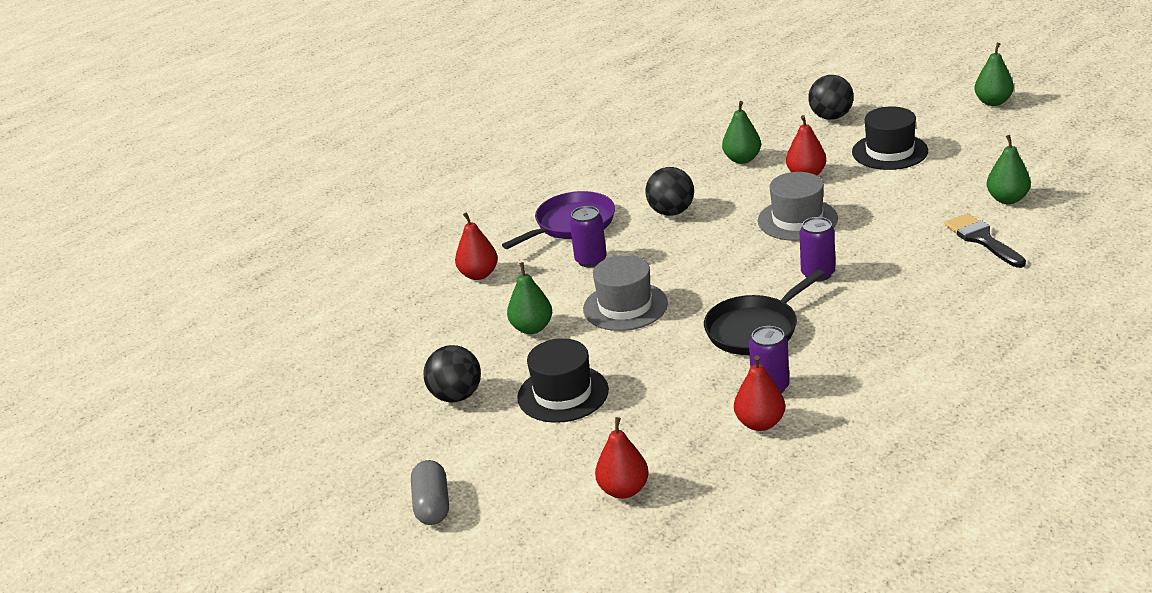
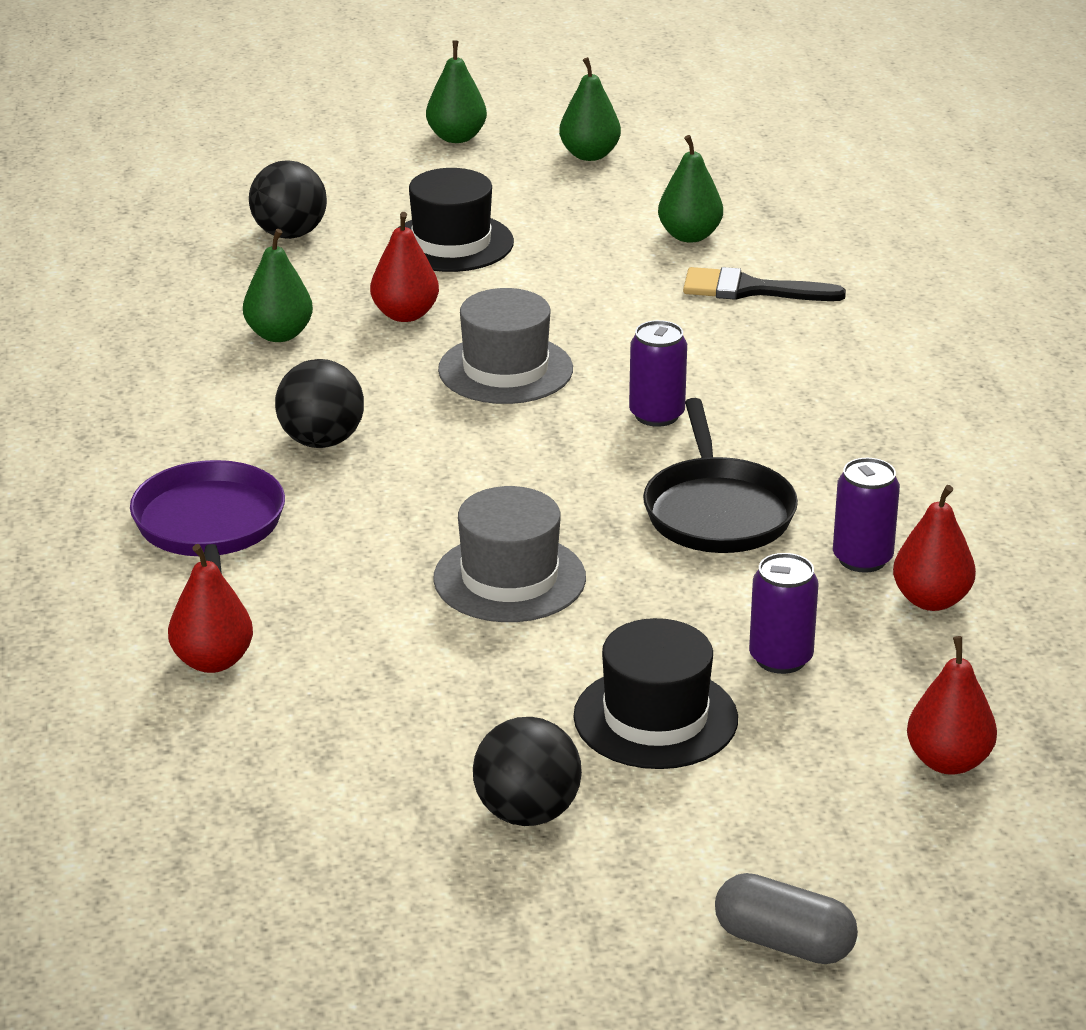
camera: 60 degrees left, 0 degrees up
(532, 328) = (444, 675): green pear -> green pear (589, 155)
(591, 260) = (339, 554): purple can -> purple can (780, 658)

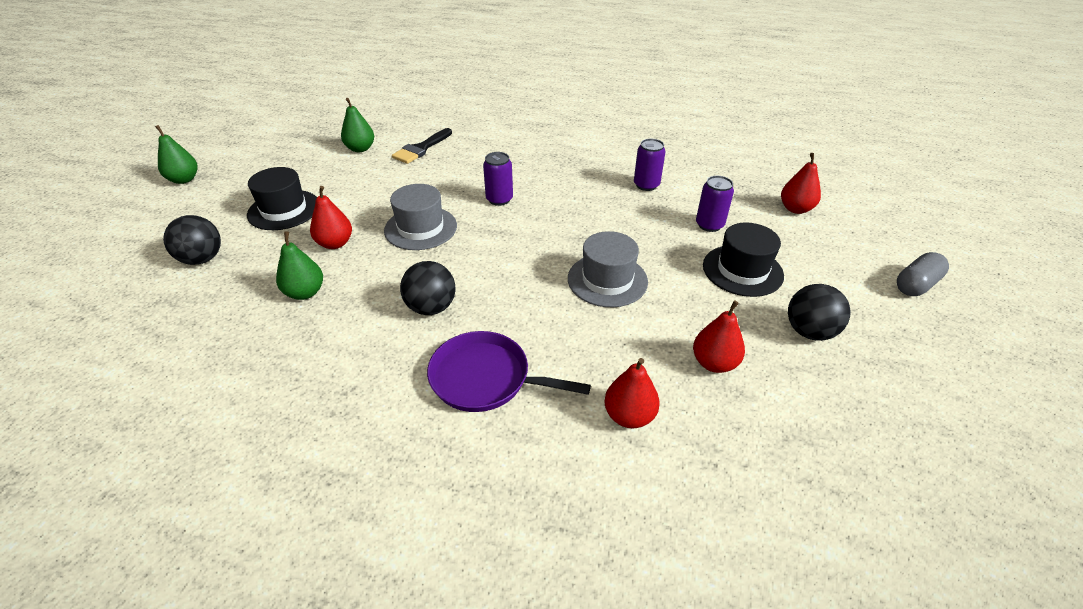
camera: 65 degrees left, 10 degrees up
(589, 155) = (256, 151): green pear -> none
(717, 512) = (589, 207): black pan -> none
(931, 600) = (684, 179): red pear -> red pear (714, 363)

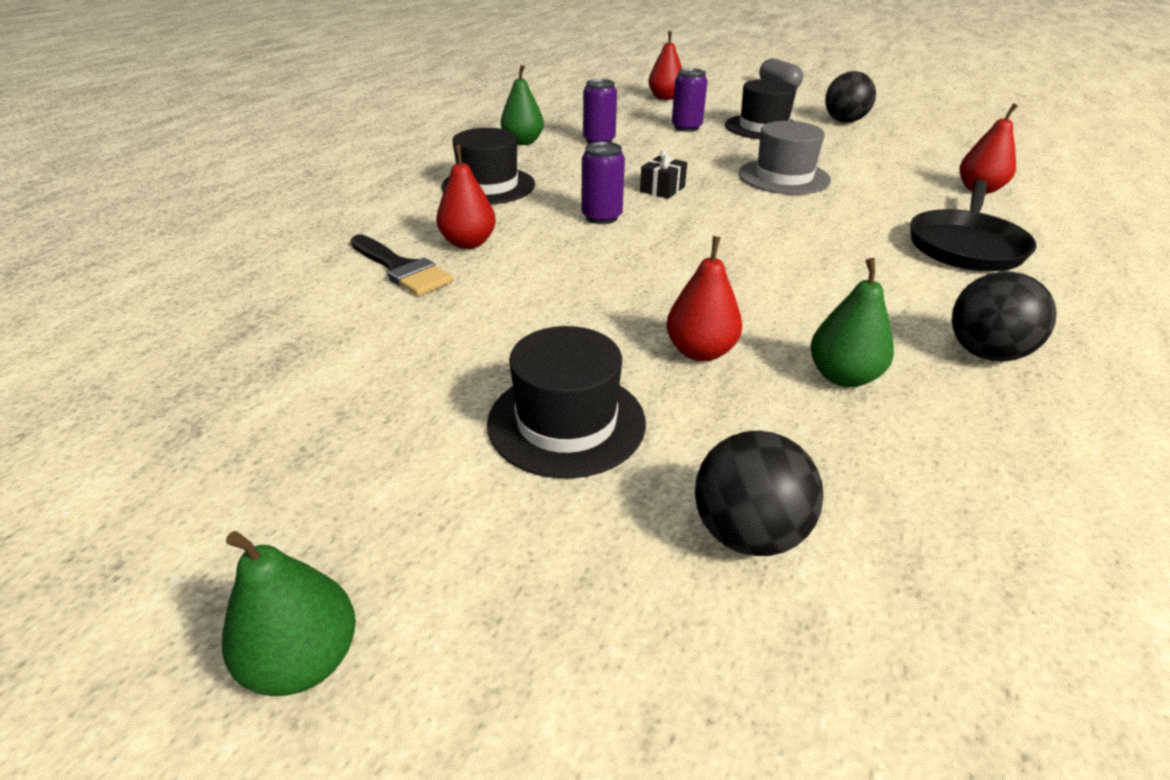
camera: 80 degrees left, 5 degrees down
(360, 149) = (349, 332): green pear -> green pear (523, 142)
(420, 228) = (665, 275): grey hat -> none
(431, 307) = (854, 272): black ball -> black ball (985, 353)
(485, 378) = (966, 246): purple pan -> black pan
(537, 155) = (488, 186): none -> black hat
(556, 220) = (662, 189): none -> black gift
(714, 363) = (896, 154): red pear -> red pear (468, 243)

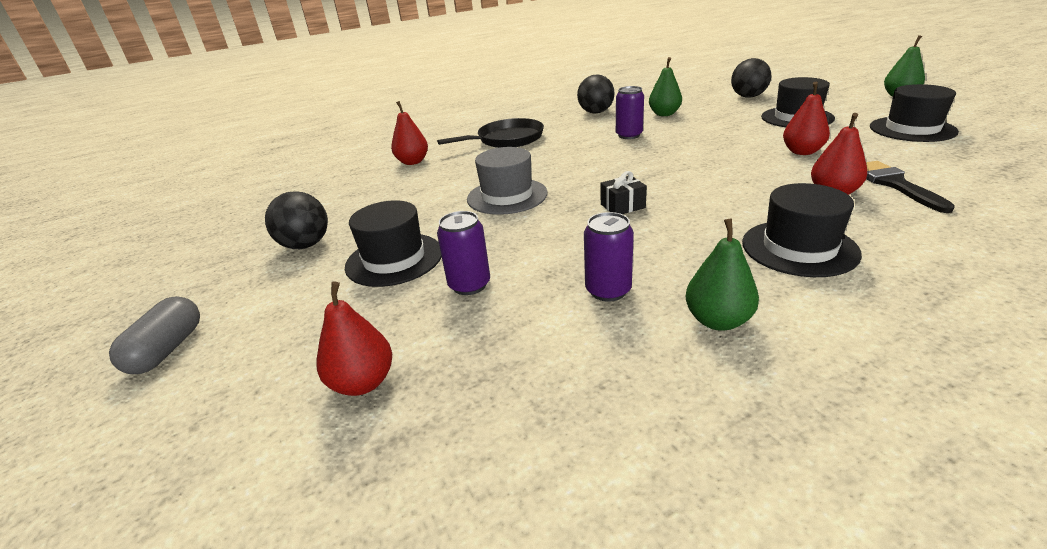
camera: 140 degrees left, 5 degrees down
(337, 420) = (912, 129): none -> black hat
(601, 217) = (703, 192): purple can -> purple can (629, 135)
(700, 352) = (715, 126): red pear -> red pear (802, 152)

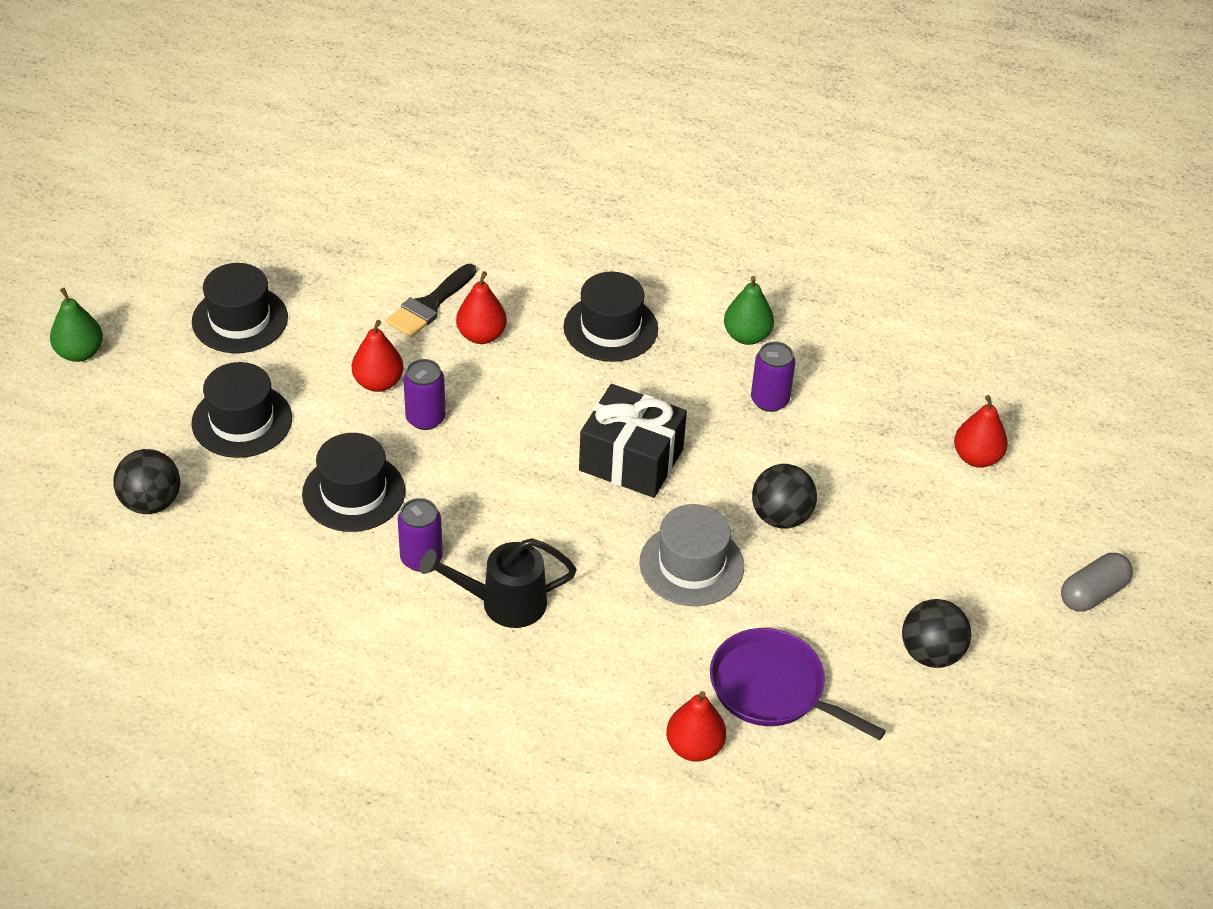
camera: 140 degrees left, 15 degrees up
(394, 259) = (872, 559): black hat -> black hat (353, 492)
(396, 189) = (772, 688): none -> purple pan
(469, 285) = (846, 480): purple can -> purple can (425, 418)
(507, 139) = (532, 693): black pan -> none
(568, 145) = (504, 603): none -> black watering can
(595, 112) = (337, 657): black ball -> black ball (781, 517)
(622, 206) = (631, 460): black gift -> black gift, size x2.11
(664, 114) = (299, 564): green pear -> none

